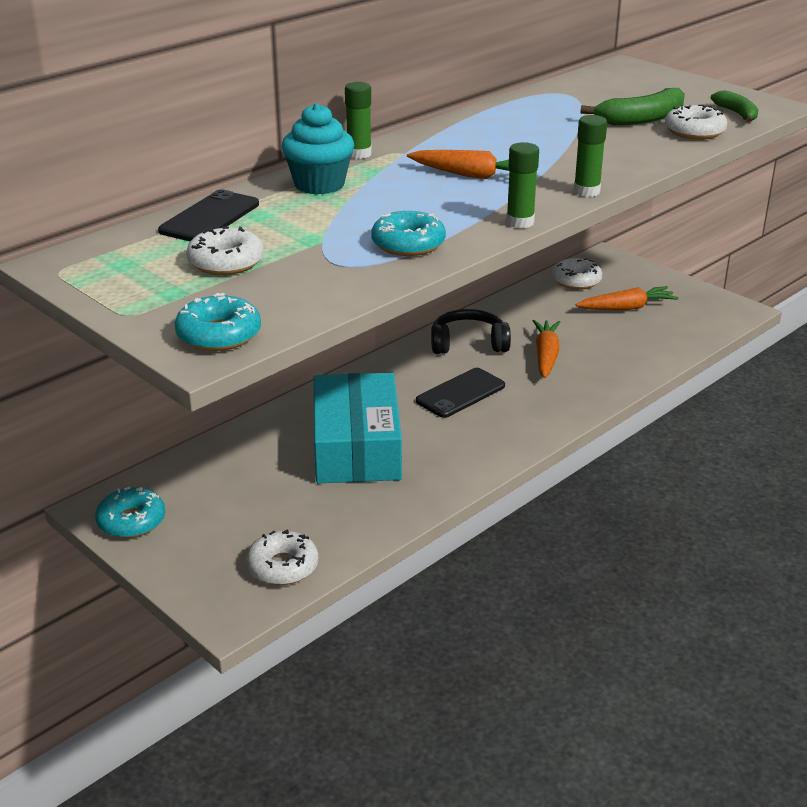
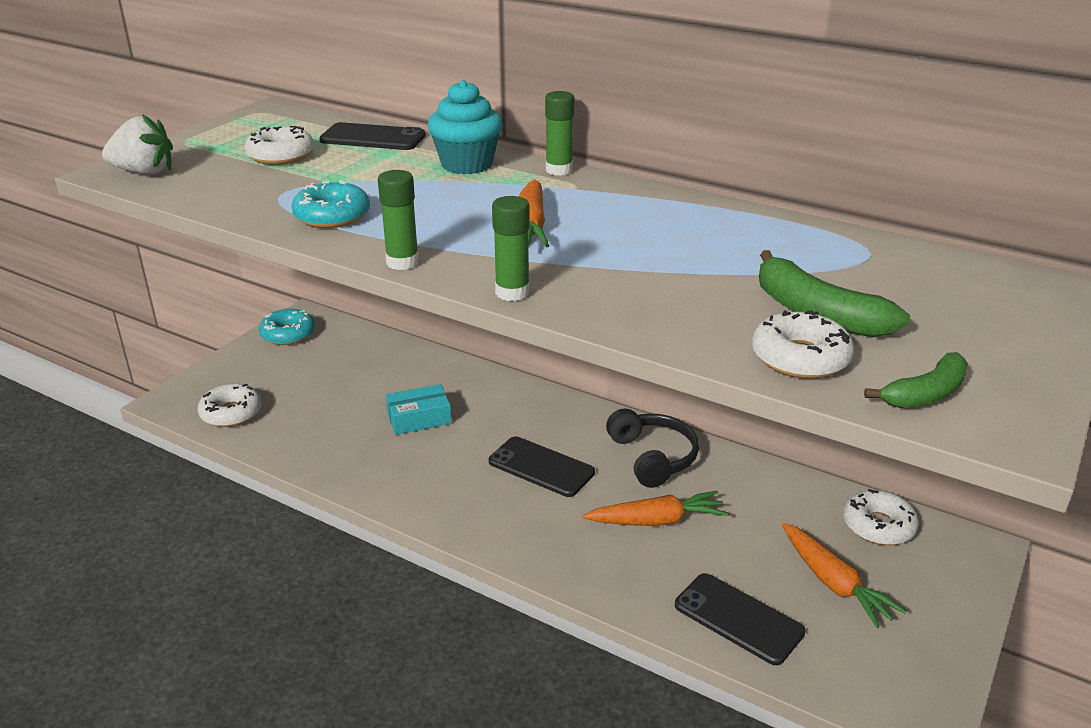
camera: 75 degrees right, 0 degrees up
(219, 335) = (144, 172): turquoise donut -> white strawberry
(356, 446) = (419, 418): turquoise box -> turquoise box, size x0.48
(652, 346) = (738, 618): none -> black phone

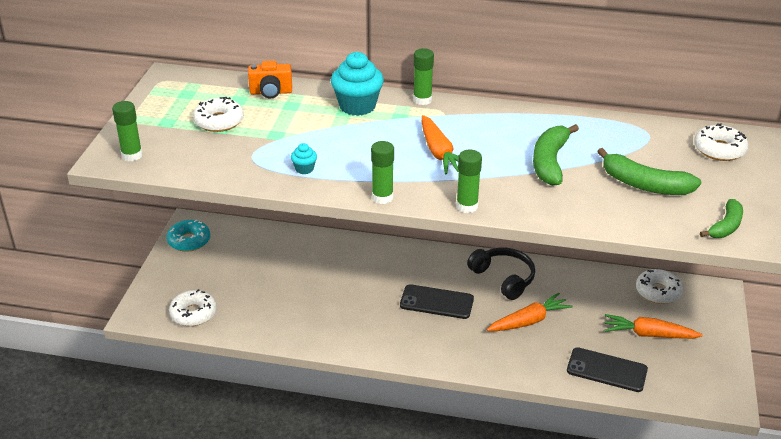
camera: 20 degrees left, 5 degrees up
(144, 172) = (132, 155): white strawberry -> green glue stick
(332, 216) = (304, 169): turquoise donut -> turquoise cupcake
(373, 138) = (271, 92): black phone -> orange camera
(419, 418) = (332, 286): turquoise box -> none
(684, 262) = (550, 162): none -> green banana
(800, 358) = (652, 217): white donut -> white donut (719, 149)
(833, 583) = (649, 334): orange carrot -> orange carrot turned 150 degrees clockwise

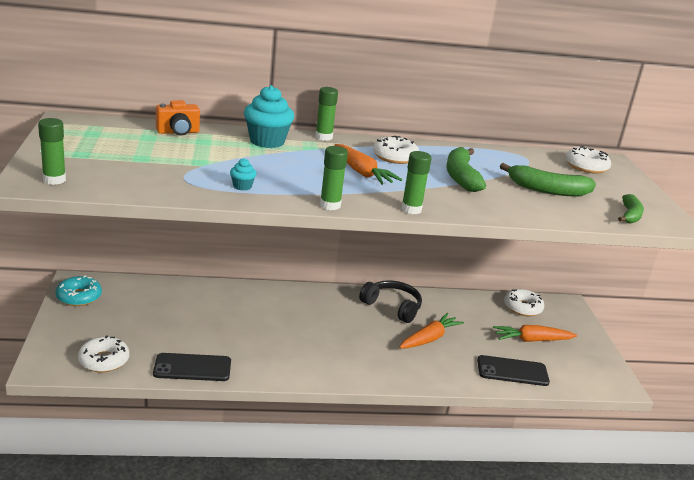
camera: 20 degrees left, 10 degrees down
(219, 121) = (136, 153): white donut -> white donut (395, 157)
(436, 302) = (342, 330): black phone -> black phone (192, 368)

